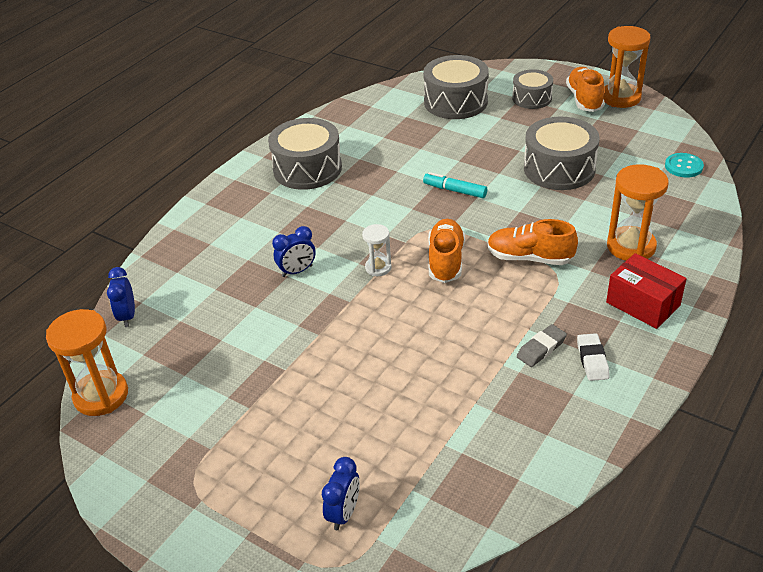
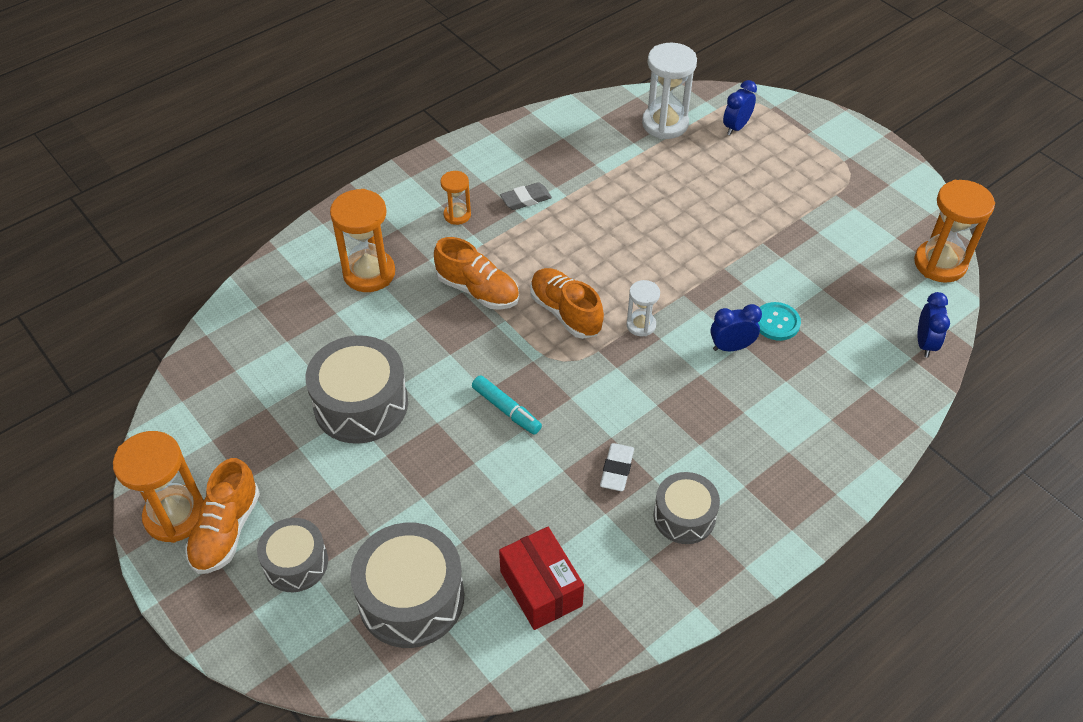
camera: 165 degrees left, 10 degrees up
(307, 169) = (684, 516): grey drum -> grey drum, size x0.62
(435, 491) = (665, 124): none -> white hourglass
(446, 261) = (565, 312): orange shoe -> orange shoe turned 120 degrees clockwise
(592, 360) = (490, 179): white eraser -> white eraser (617, 469)
(596, 315) = (457, 215): none -> orange hourglass
(643, 304) = (409, 213): red box -> red box (541, 588)
(683, 166) = (219, 359): turquoise button -> turquoise button (776, 322)

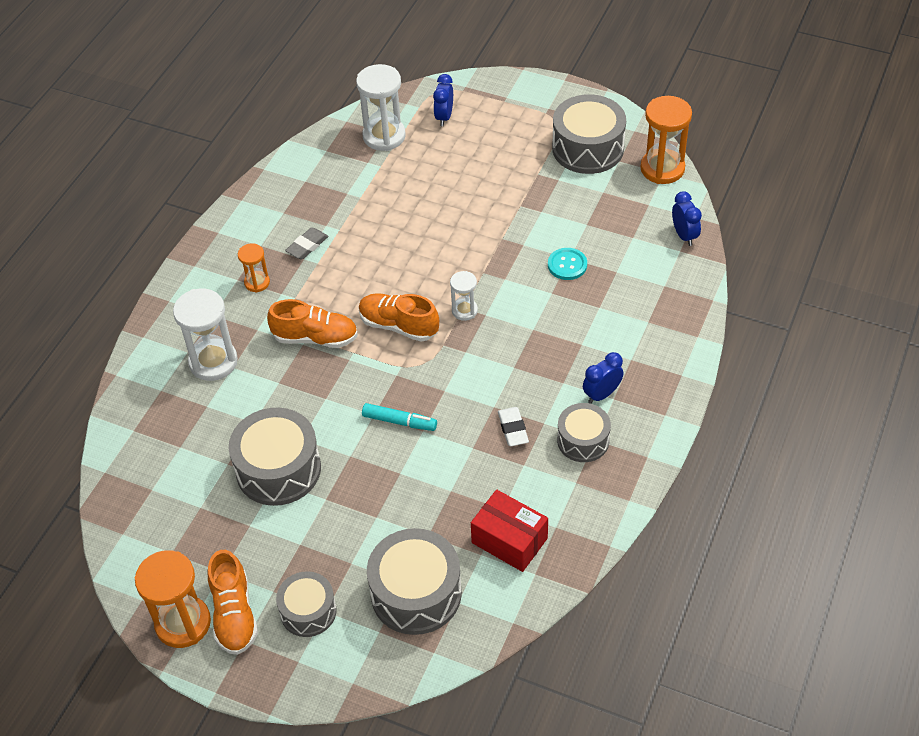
camera: 25 degrees left, 0 degrees up
(369, 273) = (213, 362): orange hourglass -> white hourglass
(731, 347) = (544, 298): blue clock -> blue clock (601, 394)
(869, 212) = (588, 148): none -> grey drum

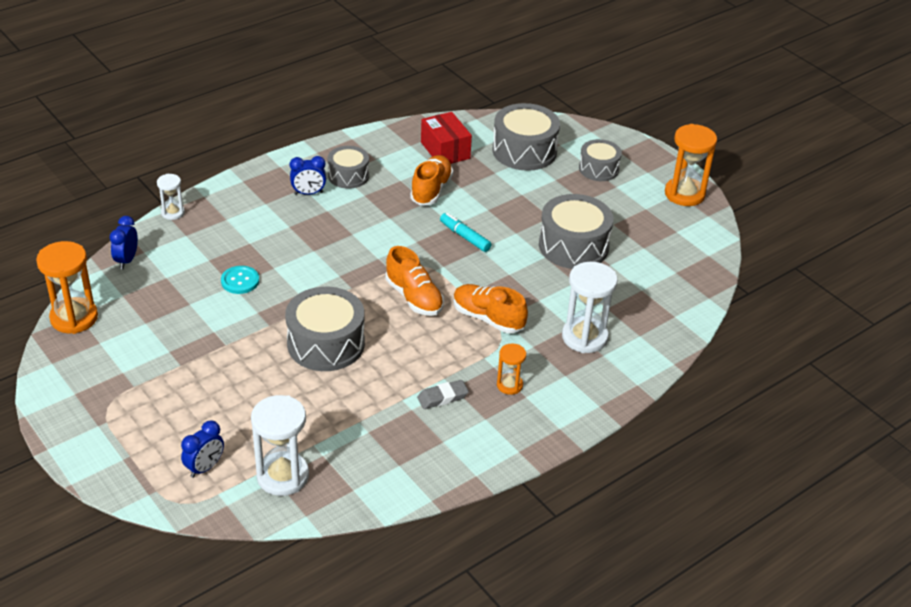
camera: 155 degrees left, 10 degrees down
(234, 614) = (648, 185): orange shoe -> orange shoe (431, 190)
(464, 311) = (353, 285): white hourglass -> white hourglass (173, 213)
(513, 429) = (389, 200): white eraser -> none
(588, 148) = (111, 366): grey drum -> grey drum (326, 343)

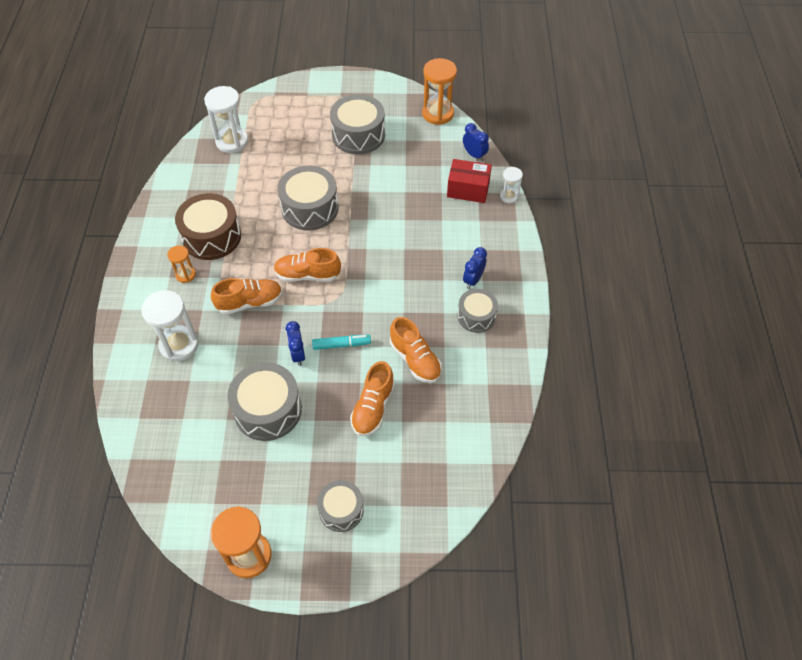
camera: 130 degrees right, 15 degrees up
(205, 467) = (269, 117): blue clock -> blue clock (298, 354)
(240, 281) = (406, 197): turquoise button -> none
(442, 397) = (212, 237): grey eraser -> brown drum
(445, 150) = (461, 404): red box -> red box (468, 189)
(501, 192) = (373, 408): none -> orange shoe
(524, 151) = (414, 467): grey drum -> grey drum (358, 135)

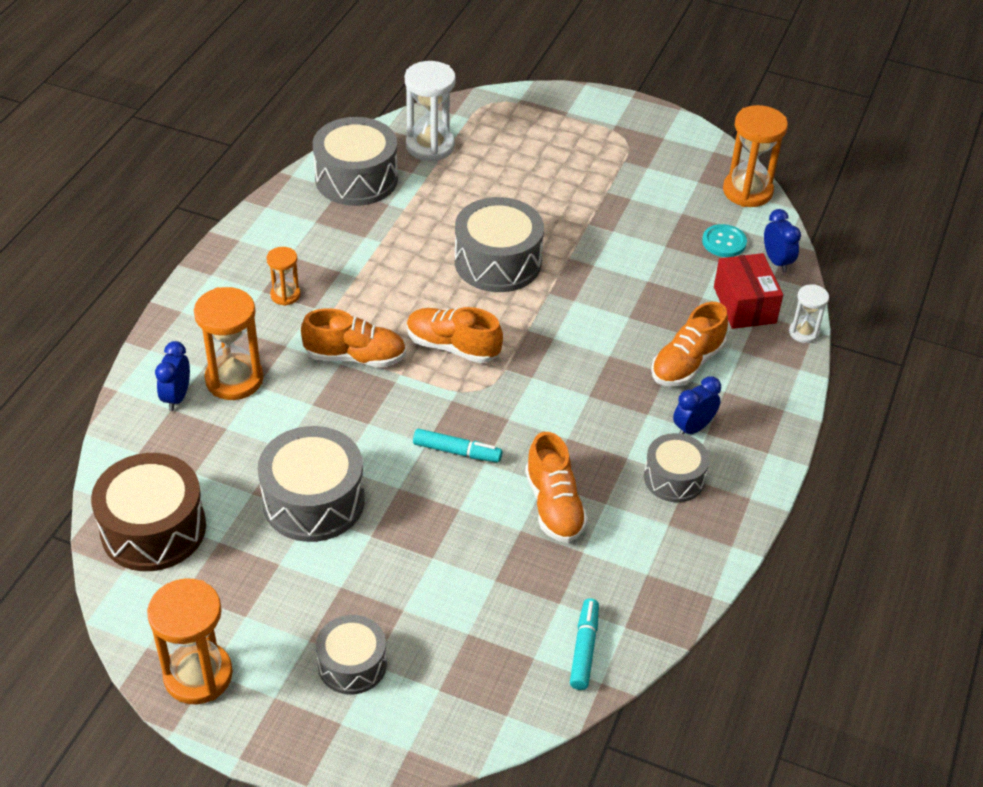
camera: 20 degrees right, 10 degrees down
(179, 345) = (234, 379): white hourglass -> orange hourglass
(212, 237) = (344, 258): brown drum -> brown drum (153, 529)
(298, 354) = (389, 444): blue clock -> blue clock (177, 397)
(358, 135) = (614, 187): grey drum -> grey drum (356, 179)
(373, 408) = (462, 548): orange shoe -> orange shoe (687, 364)
(438, 152) = (724, 242): none -> turquoise button
(468, 189) = (744, 305): red box -> red box turned 45 degrees clockwise
(473, 446) = (584, 649): none -> turquoise marker

